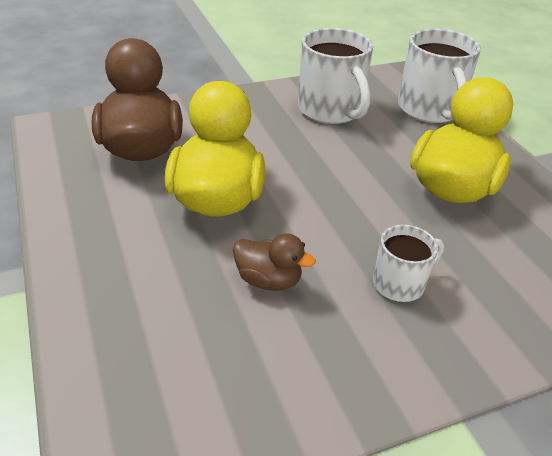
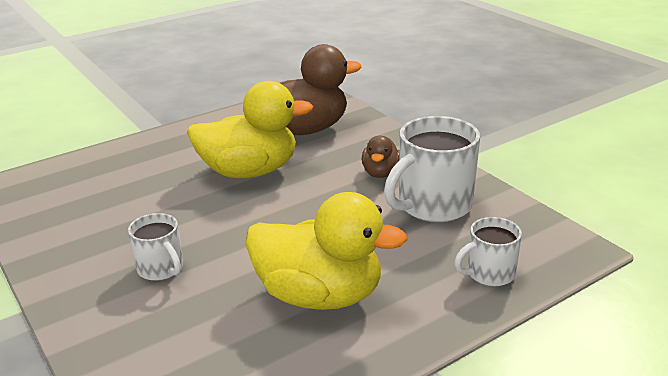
camera: 80 degrees right, 10 degrees down
(268, 280) = (157, 207): brown duck -> brown duck (381, 173)
(430, 110) = (489, 273): white mug -> white mug, size x0.56

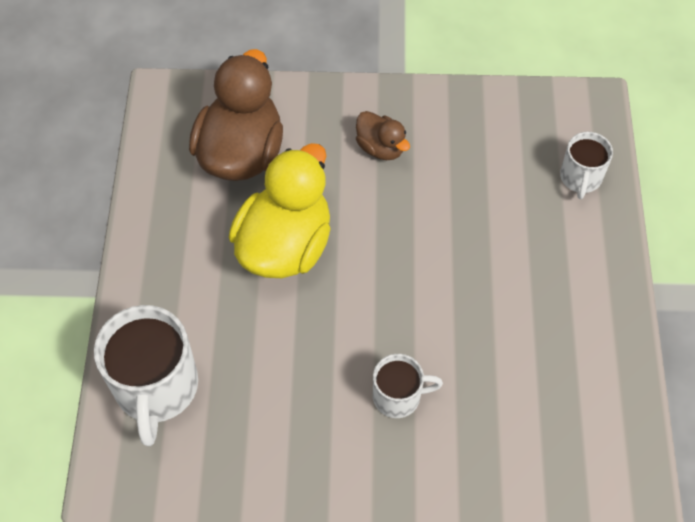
camera: 55 degrees left, 30 degrees up
(319, 295) = (524, 302): yellow duck -> none
(432, 205) = (464, 147): white mug -> white mug (156, 388)

